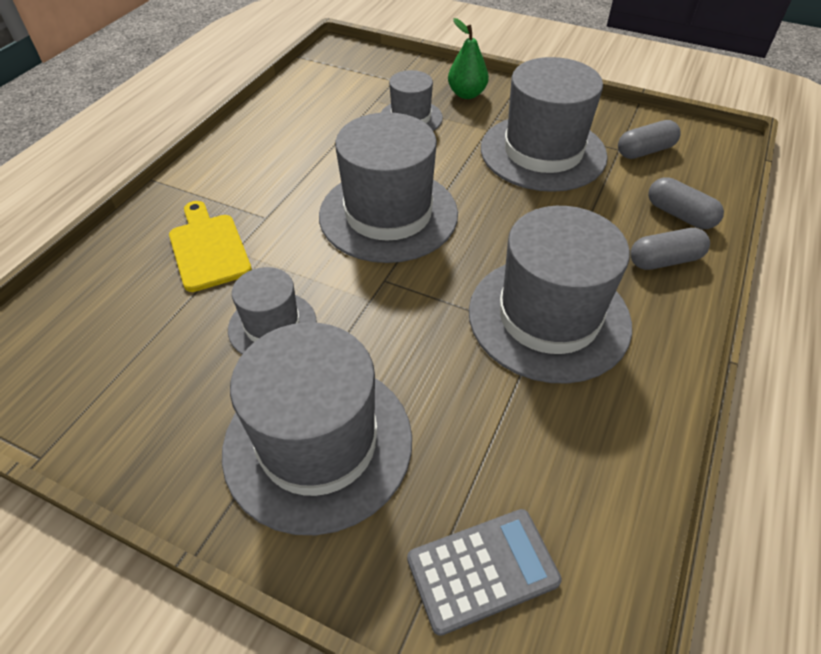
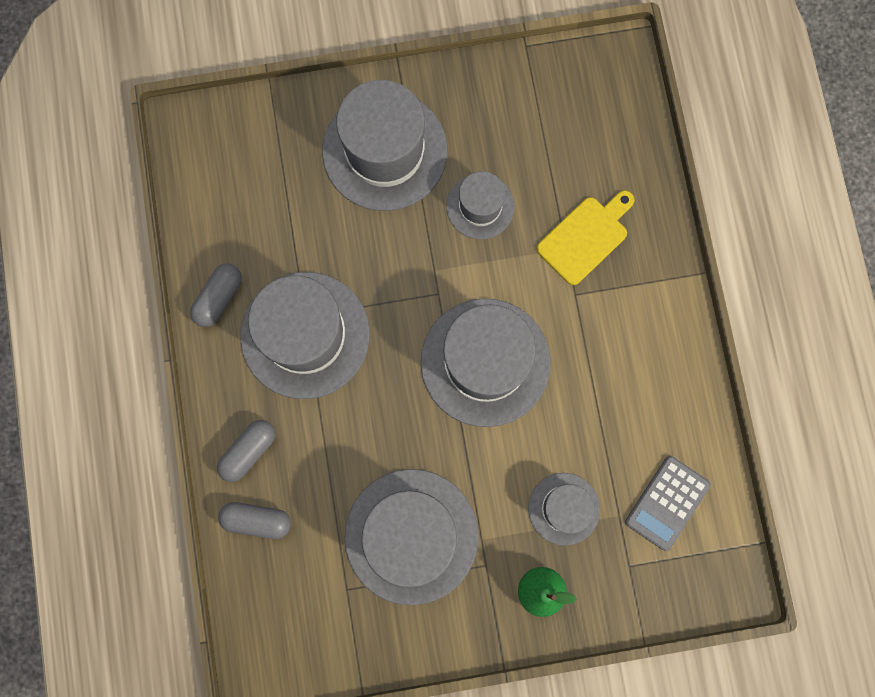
camera: 145 degrees right, 30 degrees up
(208, 248) = (585, 237): yellow cutting board -> yellow cutting board turned 75 degrees counterclockwise
(482, 570) = (253, 143): grey calculator -> grey calculator (667, 503)
(645, 151) = (321, 602): grey capsule -> grey capsule (219, 298)

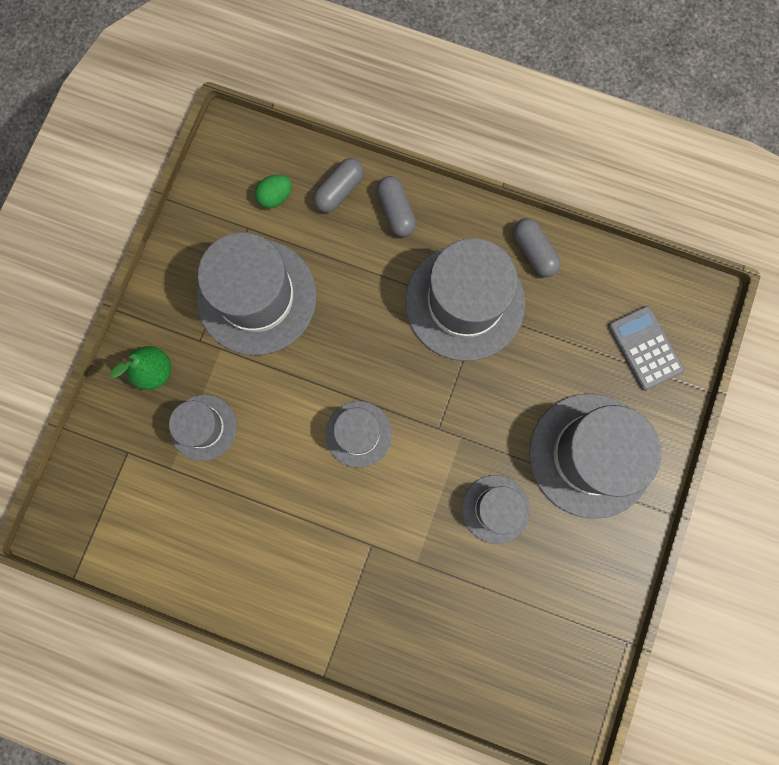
camera: 120 degrees right, 0 degrees up
(299, 581) = (275, 197): none -> green egg
(485, 362) = (358, 434): grey hat -> grey hat, size x0.54
(585, 237) = (416, 586): yellow cutting board -> none
(667, 503) = (155, 515): grey calculator -> grey calculator (644, 348)

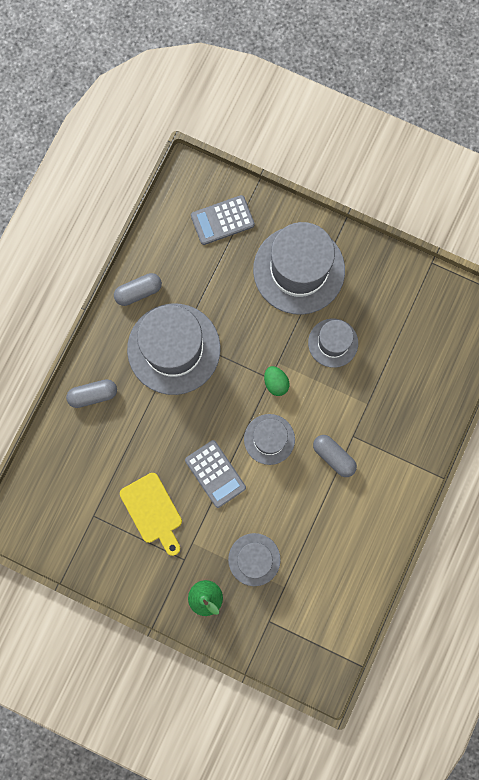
camera: 85 degrees left, 0 degrees up
(257, 297) = (152, 511): grey hat -> yellow cutting board
(275, 197) = (69, 491): green egg -> green egg (275, 383)
(309, 369) = (215, 473): none -> grey calculator
(339, 191) = (70, 439): grey capsule -> grey capsule (333, 456)

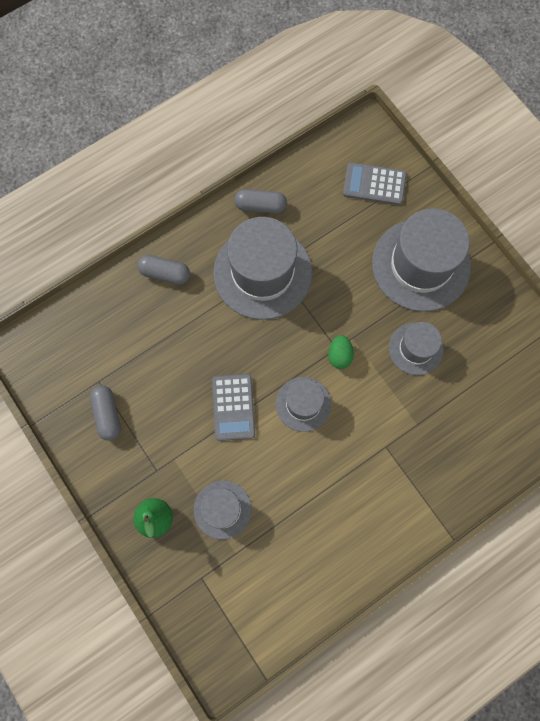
camera: 30 degrees right, 5 degrees down
(152, 511) = (155, 408): yellow cutting board -> none
(333, 456) = (355, 455): grey capsule -> grey capsule (107, 414)

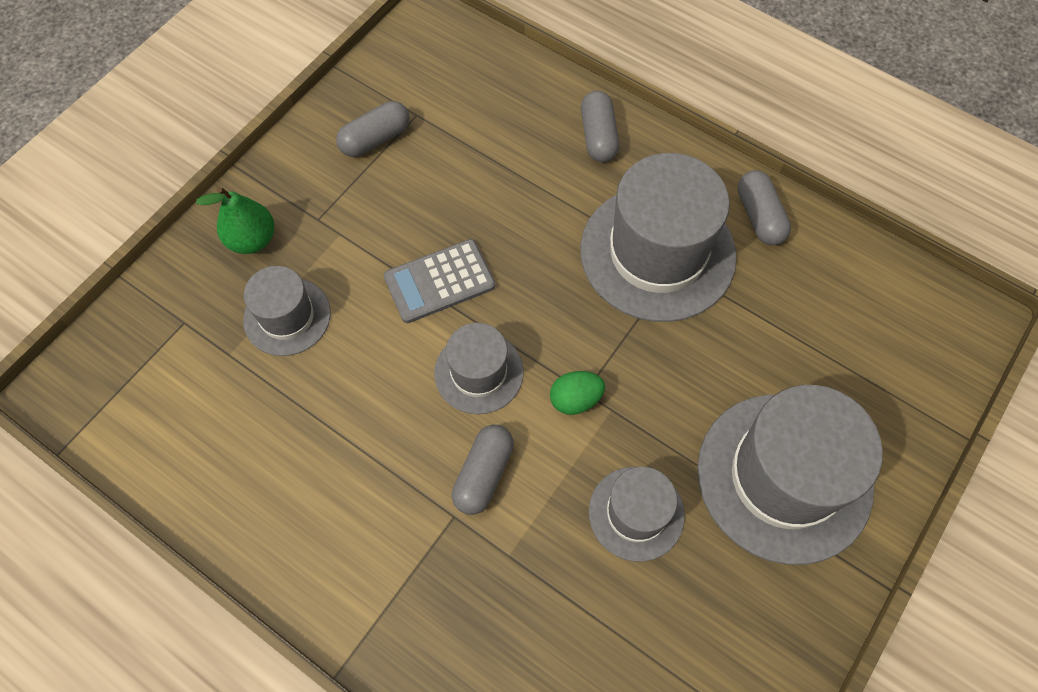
camera: 70 degrees right, 10 degrees down
(366, 422) = (483, 474): none -> grey capsule
(374, 184) = (884, 361): grey calculator -> none

